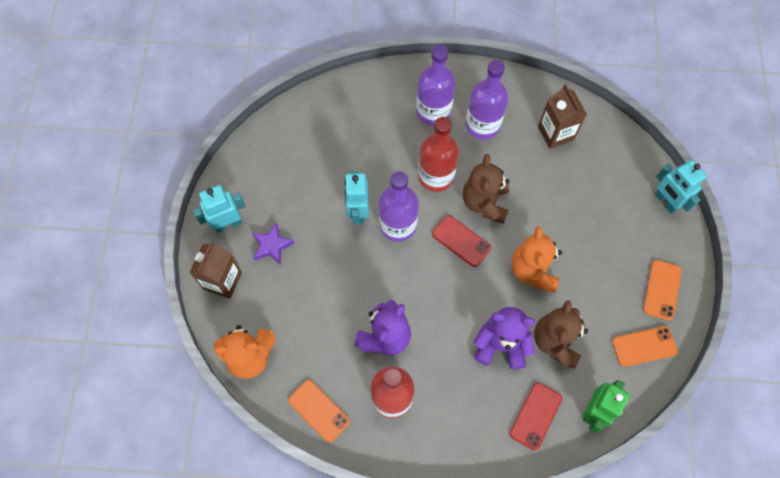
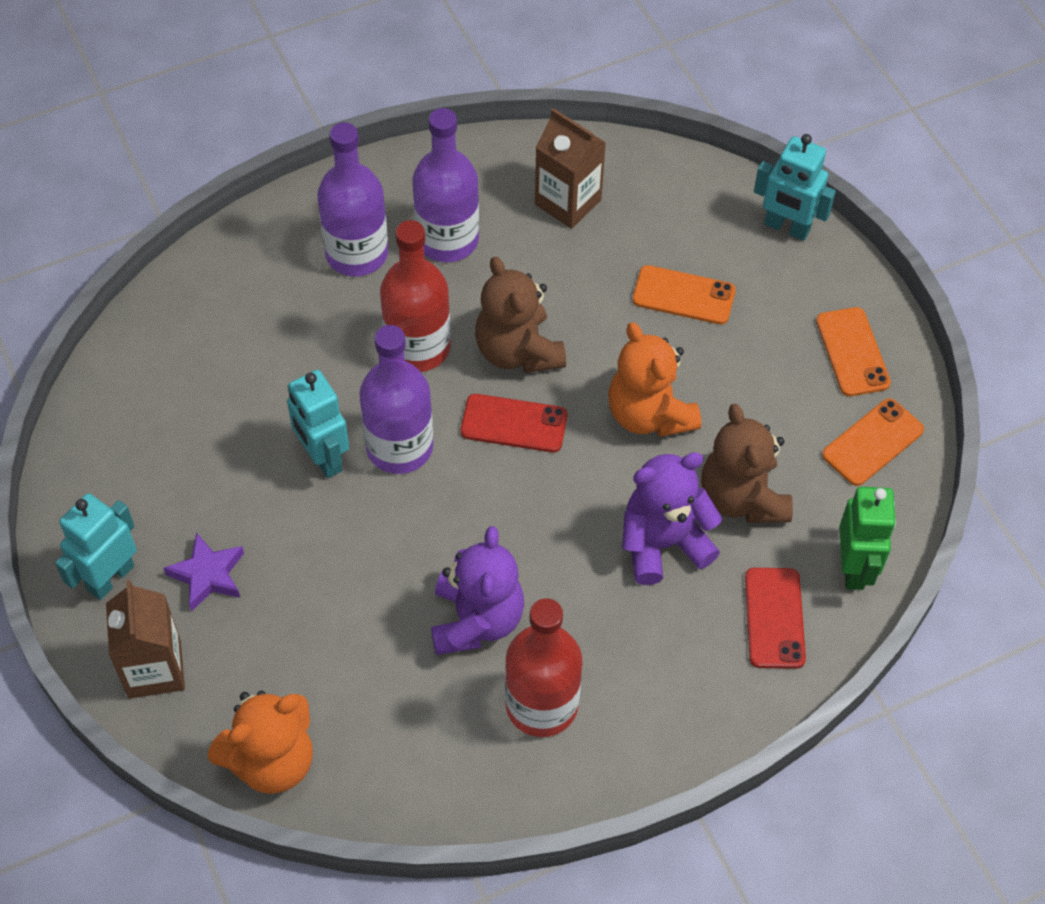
camera: 30 degrees left, 10 degrees down
(319, 410) = (435, 783): orange phone -> orange phone (683, 295)

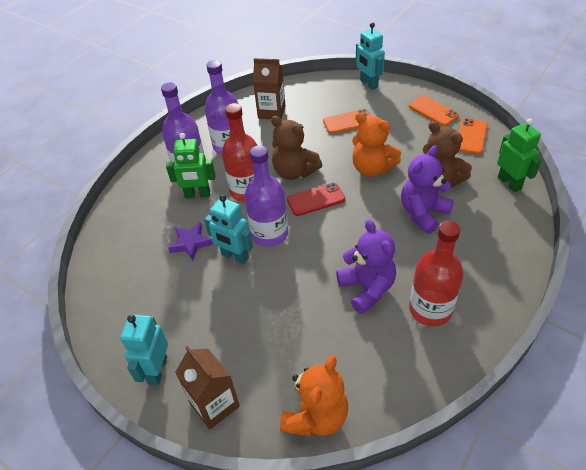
camera: 25 degrees left, 10 degrees down
(208, 575) = (212, 340): purple star -> purple star (190, 243)
(337, 313) = (197, 195): none -> green robot
(774, 618) = (497, 218): red phone -> none
(786, 228) = (368, 84): turquoise robot -> turquoise robot turned 60 degrees clockwise

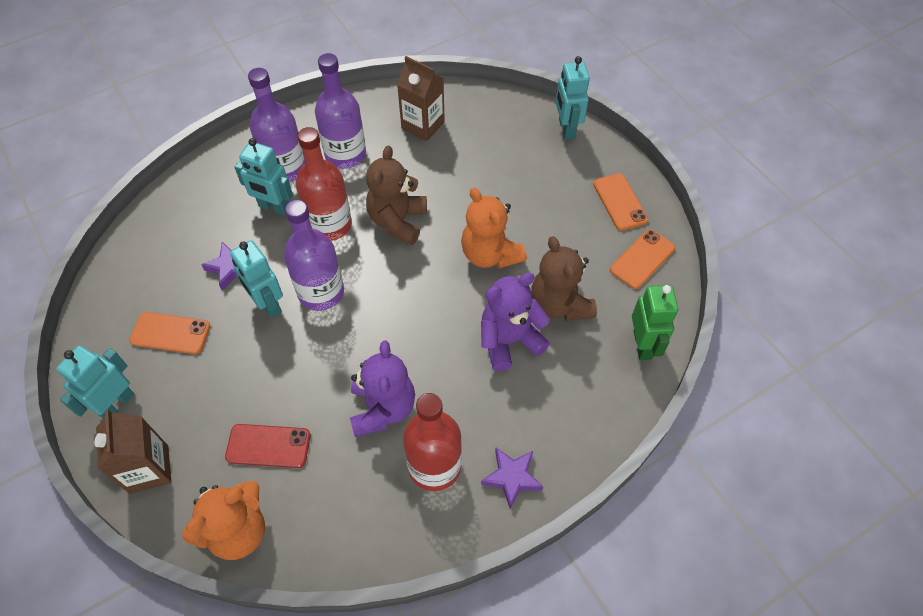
camera: 20 degrees right, 10 degrees up
(197, 195) = (274, 207): green robot -> turquoise robot
(294, 172) = (398, 221): brown teddy bear -> brown teddy bear turned 45 degrees clockwise
(316, 199) = (399, 269): red phone -> red phone (268, 446)
(348, 122) = (504, 176): orange phone -> orange phone (170, 333)
(488, 294) = (512, 477): none -> purple star

